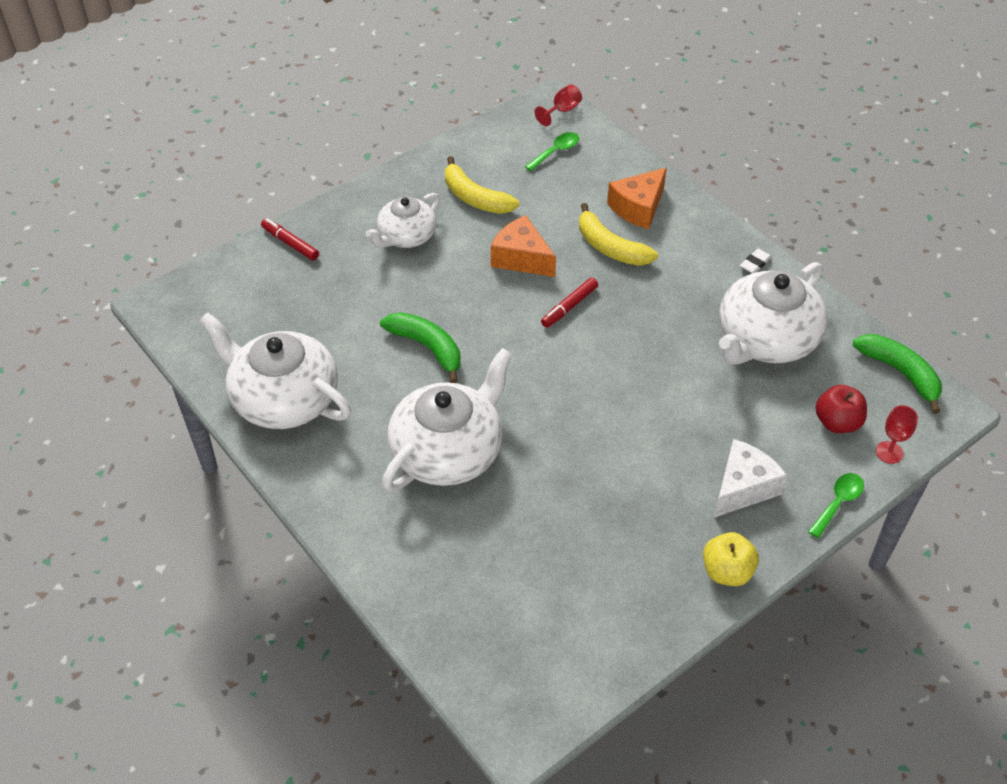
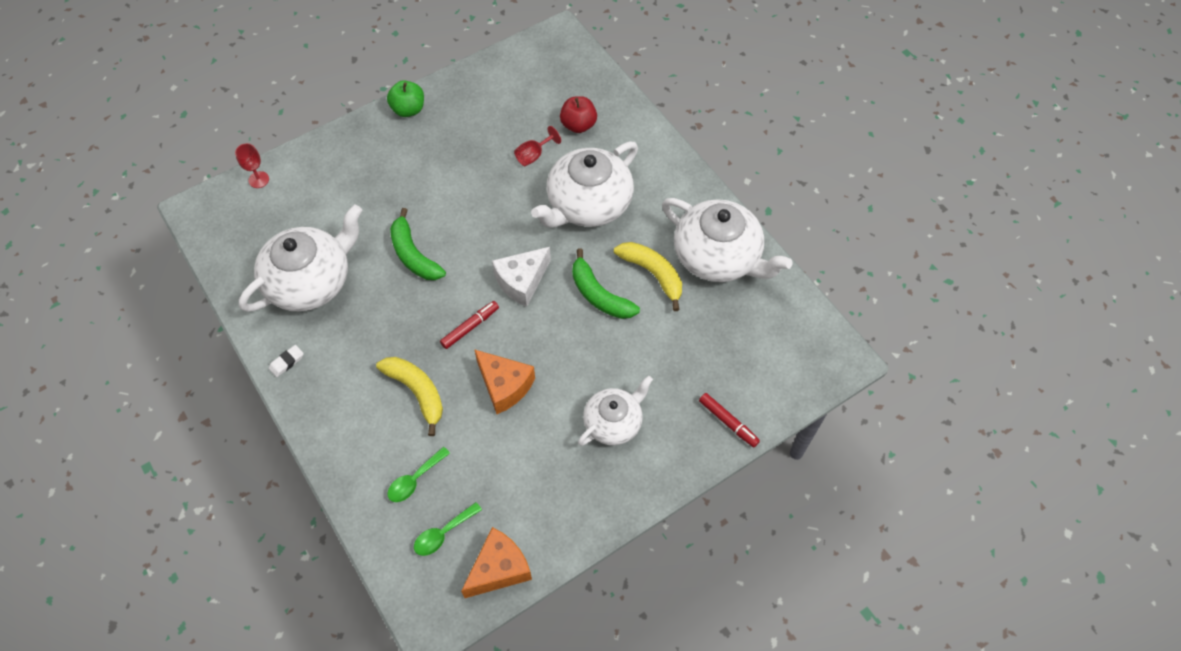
camera: 175 degrees left, 10 degrees up
(475, 198) = (540, 469): yellow banana -> yellow banana (653, 274)
(562, 111) = (422, 605): red goblet -> red goblet (533, 155)
(638, 208) = (376, 442): orange cheese -> orange cheese (499, 569)
(727, 571) = (408, 109): yellow apple -> green apple
(743, 487) = (377, 162): white cheese -> white cheese (522, 281)
(837, 422) = (286, 205): red apple -> red apple (578, 125)
(838, 502) = (314, 147): green spoon -> green spoon (414, 480)
(900, 373) = (215, 242): green banana -> green banana (413, 255)

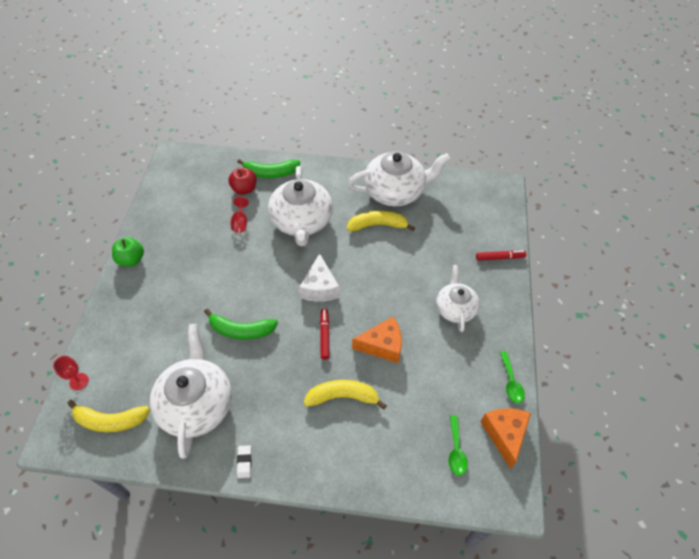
camera: 50 degrees left, 5 degrees down
(243, 232) = (110, 420): none -> yellow banana
(414, 480) = (404, 441): green spoon -> green spoon (511, 382)
(599, 295) = (366, 258): green banana -> green banana (270, 173)

